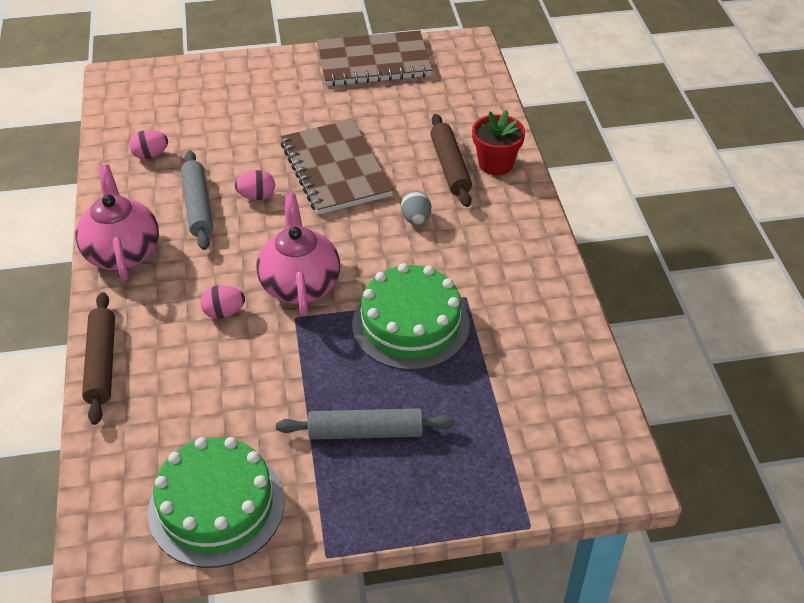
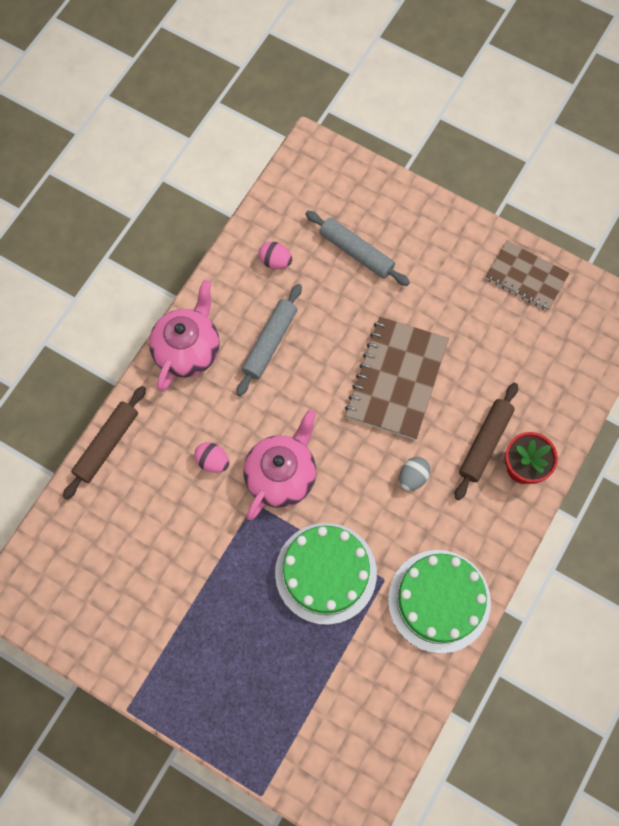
camera: 40 degrees right, 25 degrees up
(216, 506) = (93, 619): green cake -> green cake (439, 601)
(257, 196) = (318, 364): pink egg -> none
(366, 432) = (223, 638): grey rolling pin -> grey rolling pin (356, 252)
(373, 62) = (526, 277): brown notebook -> brown notebook, size x0.65

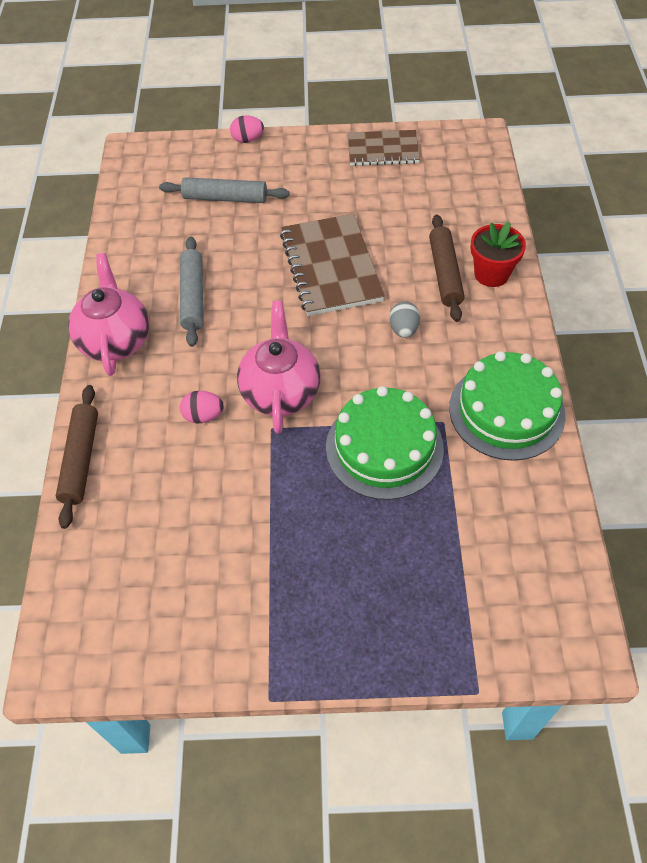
camera: 30 degrees left, 15 degrees down
(275, 261) = (155, 237): pink egg -> pink egg (247, 139)

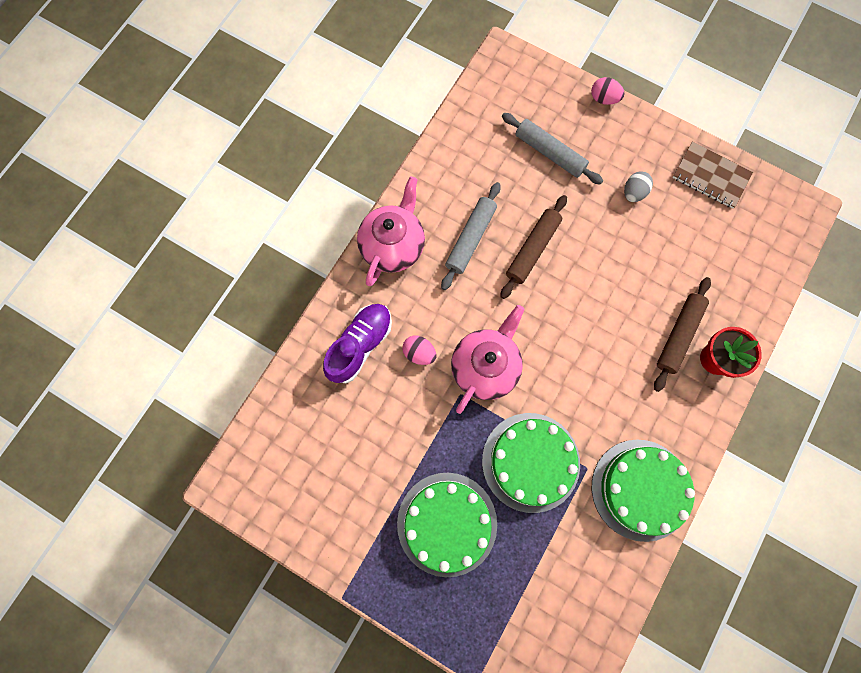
camera: 30 degrees right, 20 degrees up
(81, 459) = (318, 337): brown rolling pin -> brown rolling pin (532, 249)
(134, 442) = (360, 345): none -> purple shoe
(331, 267) = (592, 274): brown notebook -> none
(338, 553) = (447, 523): none -> green cake
(403, 329) = (611, 368): grey egg -> grey egg (633, 193)

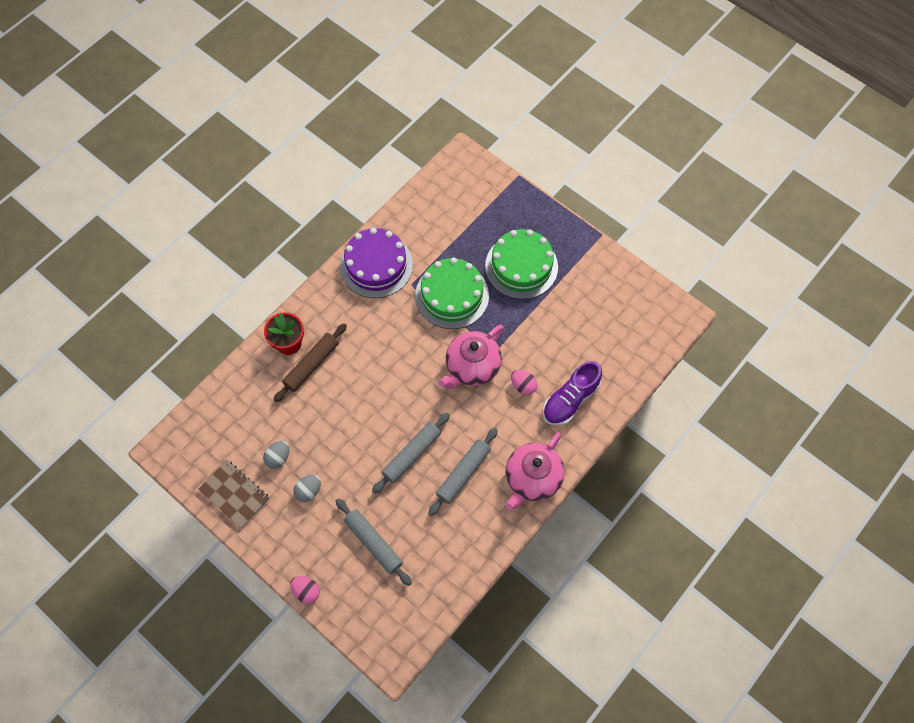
camera: 170 degrees left, 10 degrees down
(532, 249) = (411, 455): brown rolling pin -> grey rolling pin
(640, 489) = (376, 265): green cake -> purple cake
(678, 221) = (278, 458): none -> grey egg

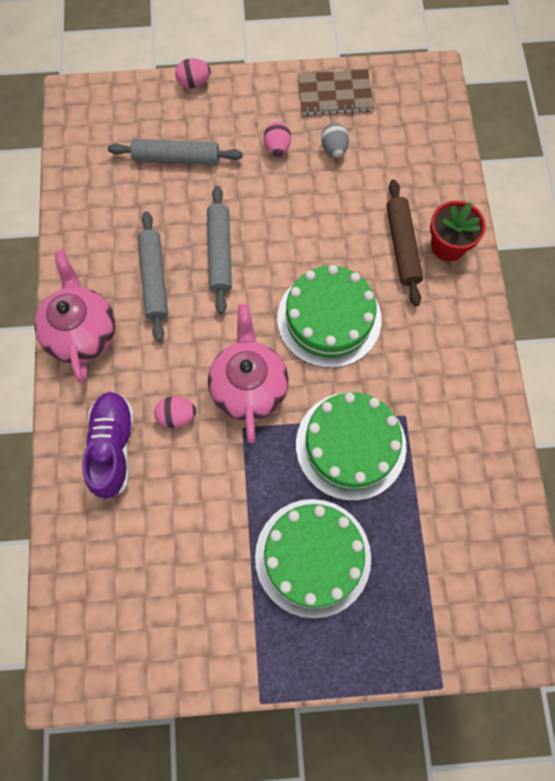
camera: 135 degrees right, 5 degrees up
(309, 491) = (277, 148): grey egg -> pink egg
(376, 265) = (464, 402): purple cake -> none
(394, 363) = (329, 319): none -> green cake

